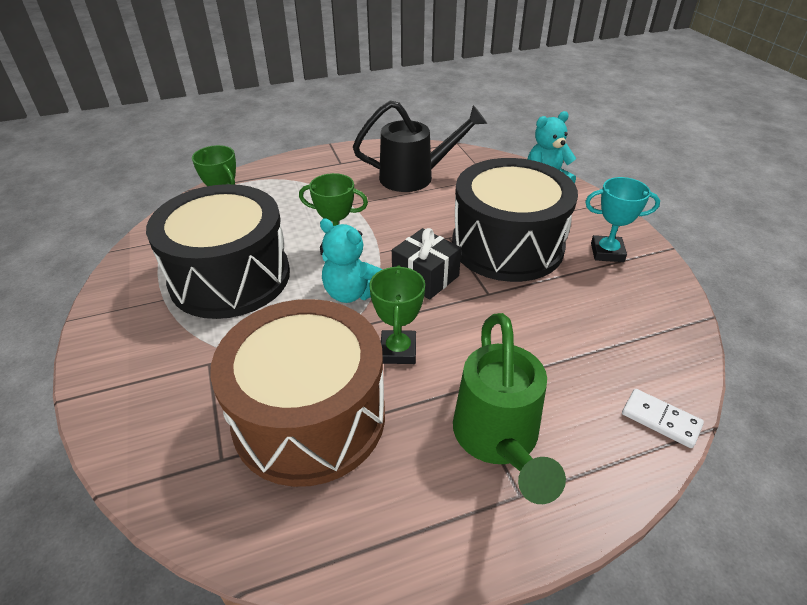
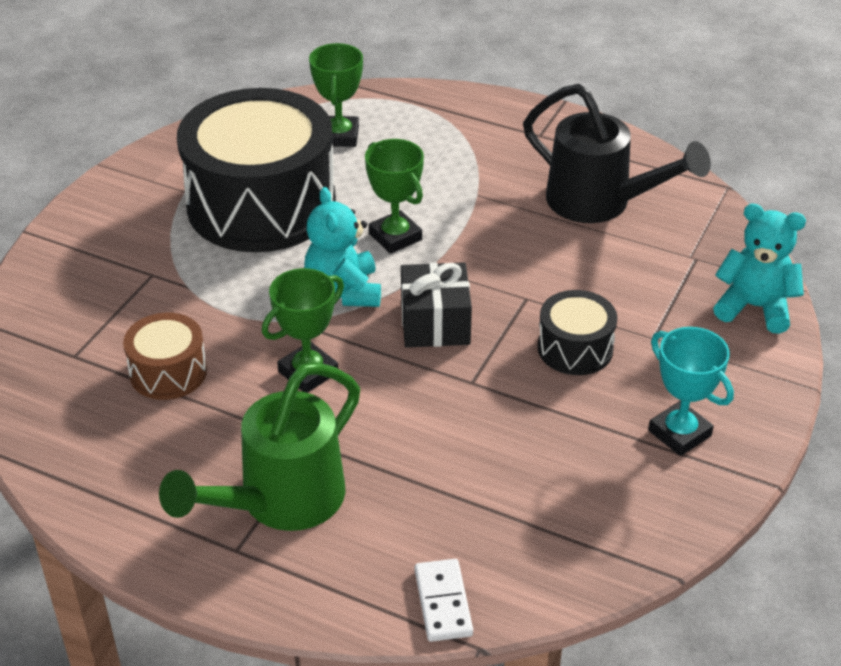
camera: 45 degrees right, 0 degrees up
(309, 417) = (168, 372): brown drum -> brown drum, size x0.45
(507, 245) = (575, 348): black drum -> black drum, size x0.45

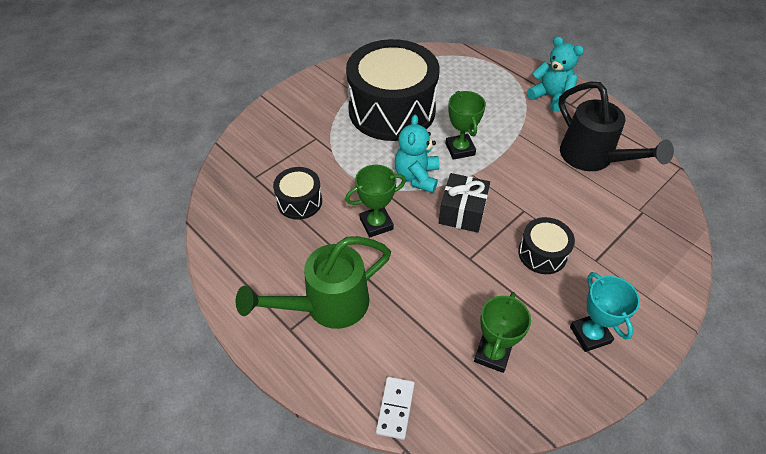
camera: 20 degrees right, 10 degrees up
(168, 372) = (299, 201): brown drum -> black drum
(339, 136) = (452, 78): green trophy -> green trophy (492, 354)
(754, 307) = (671, 257): turquoise teddy bear -> turquoise teddy bear (550, 96)

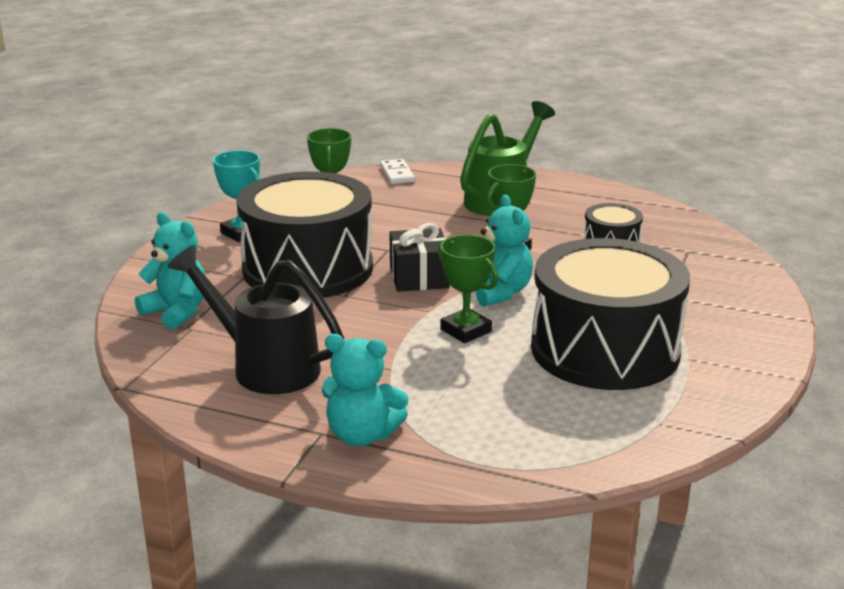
camera: 155 degrees right, 25 degrees down
(542, 254) = (308, 268): black drum -> black drum, size x2.21
(650, 232) = (177, 312): none -> turquoise teddy bear

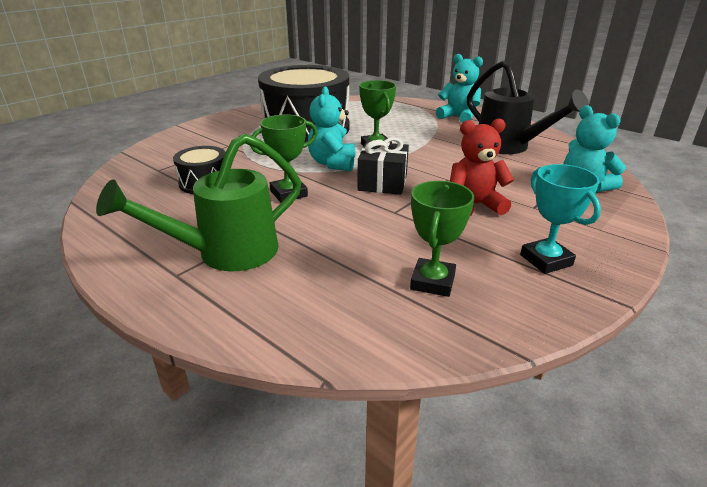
camera: 160 degrees left, 5 degrees up
(308, 268) = (474, 205): black drum -> red teddy bear
(397, 174) = (310, 338): white domino -> none

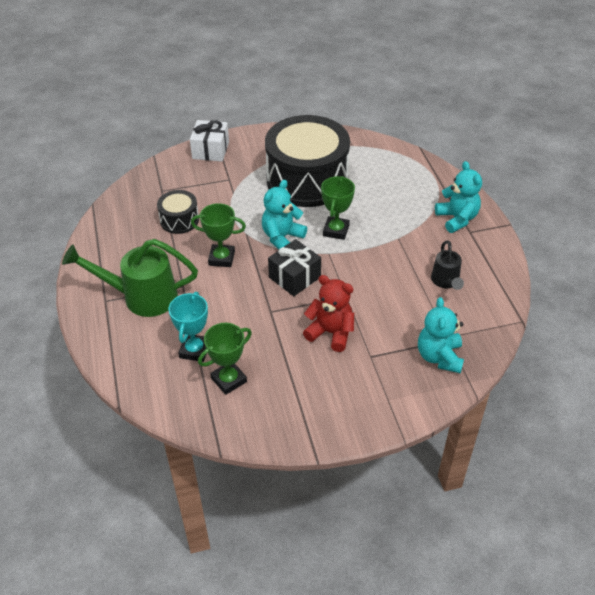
camera: 35 degrees right, 15 degrees up
(185, 134) = (210, 150): none -> white gift
(509, 147) = (446, 281): black watering can -> black watering can, size x0.55
(546, 260) = (314, 402): turquoise trophy -> turquoise trophy (195, 350)

